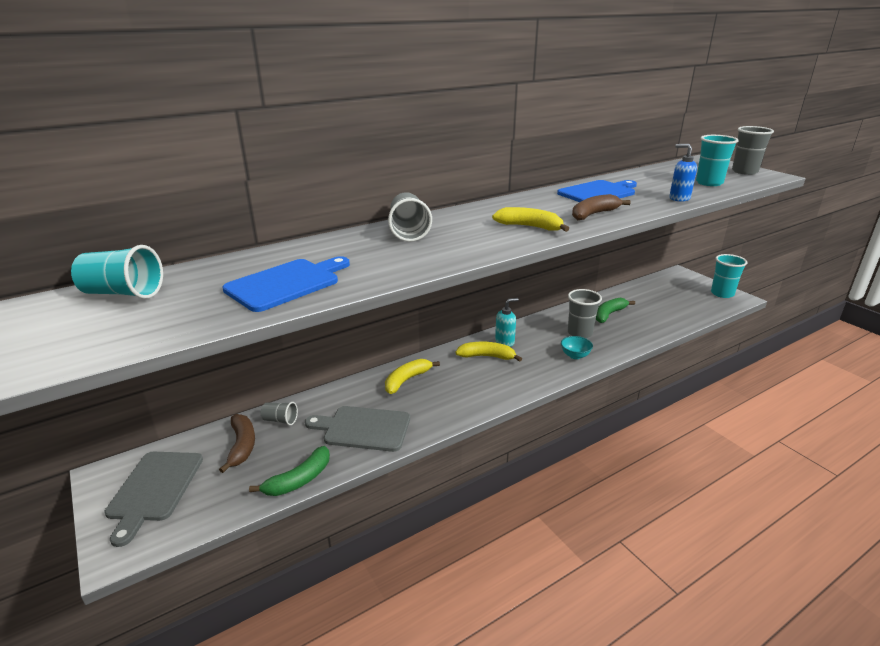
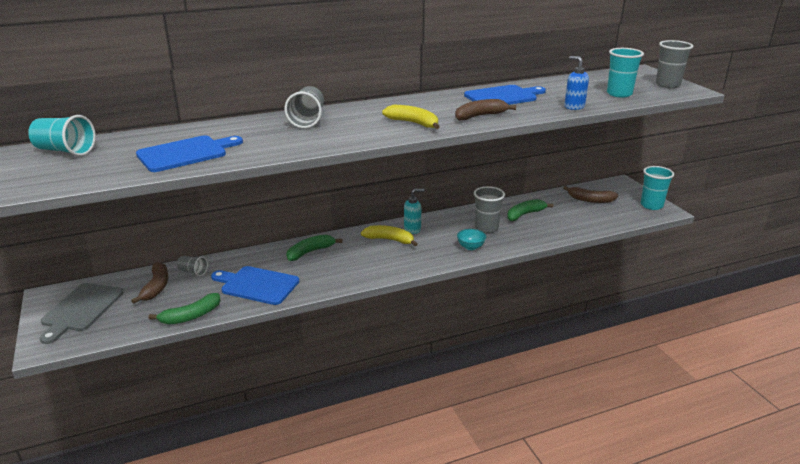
camera: 10 degrees right, 0 degrees up
(363, 428) = (257, 285): grey cutting board -> blue cutting board
(407, 380) = (310, 252): yellow banana -> green banana
(662, 293) = (590, 200): none -> brown banana

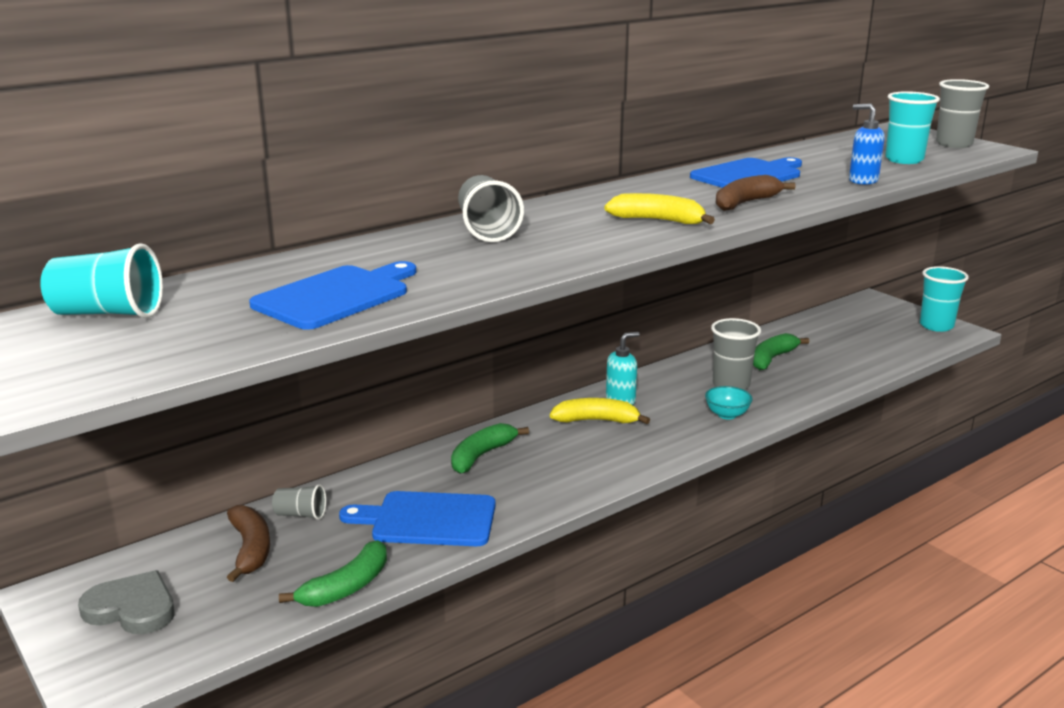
camera: 15 degrees left, 5 degrees down
(81, 309) = (132, 608): grey cutting board -> grey heart
(590, 200) = (849, 328): brown banana -> none

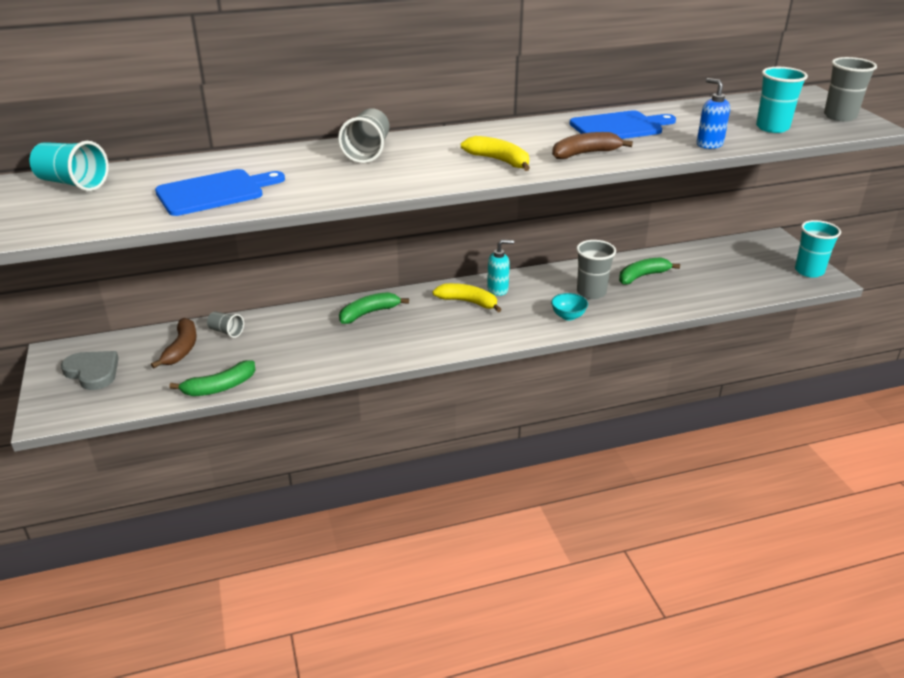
camera: 20 degrees right, 10 degrees up
(428, 519) = (301, 352): blue cutting board -> none

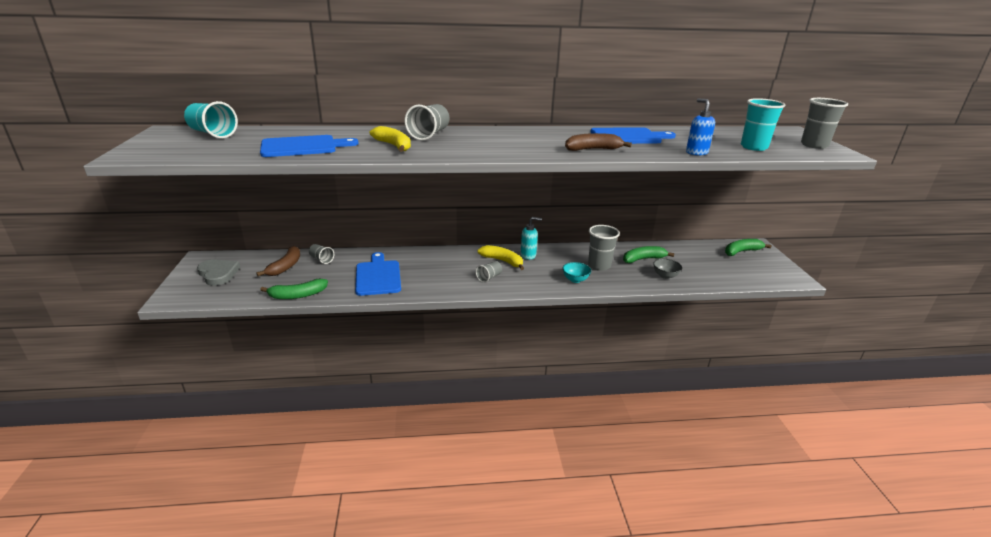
camera: 10 degrees right, 5 degrees down
(314, 346) = (378, 276): none -> blue cutting board
(369, 313) = (427, 260): green banana -> green banana (741, 251)
(459, 328) = (489, 277): none -> grey cup
(499, 161) = (523, 148): yellow banana -> yellow banana (394, 146)
(675, 296) = (665, 276): none -> grey bowl
(809, 271) = (781, 271): turquoise cup -> none

